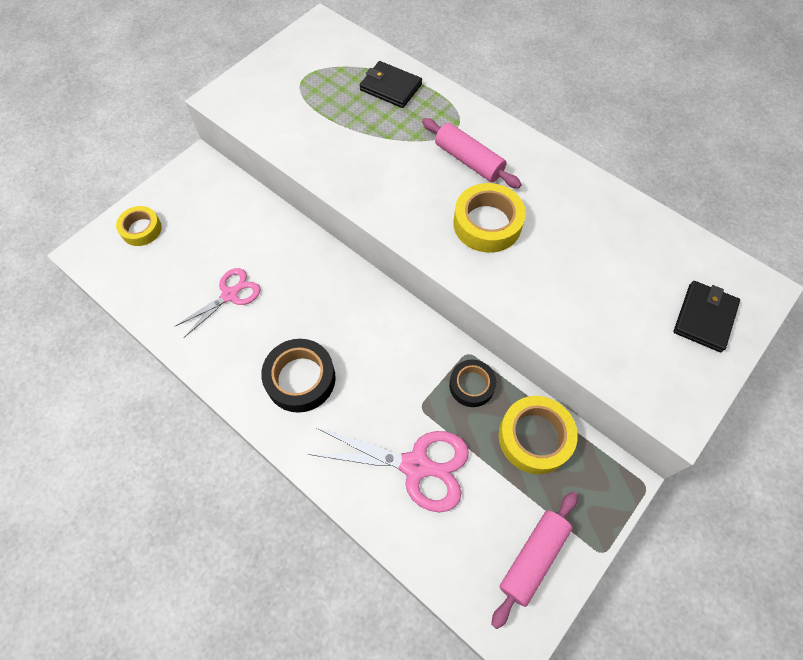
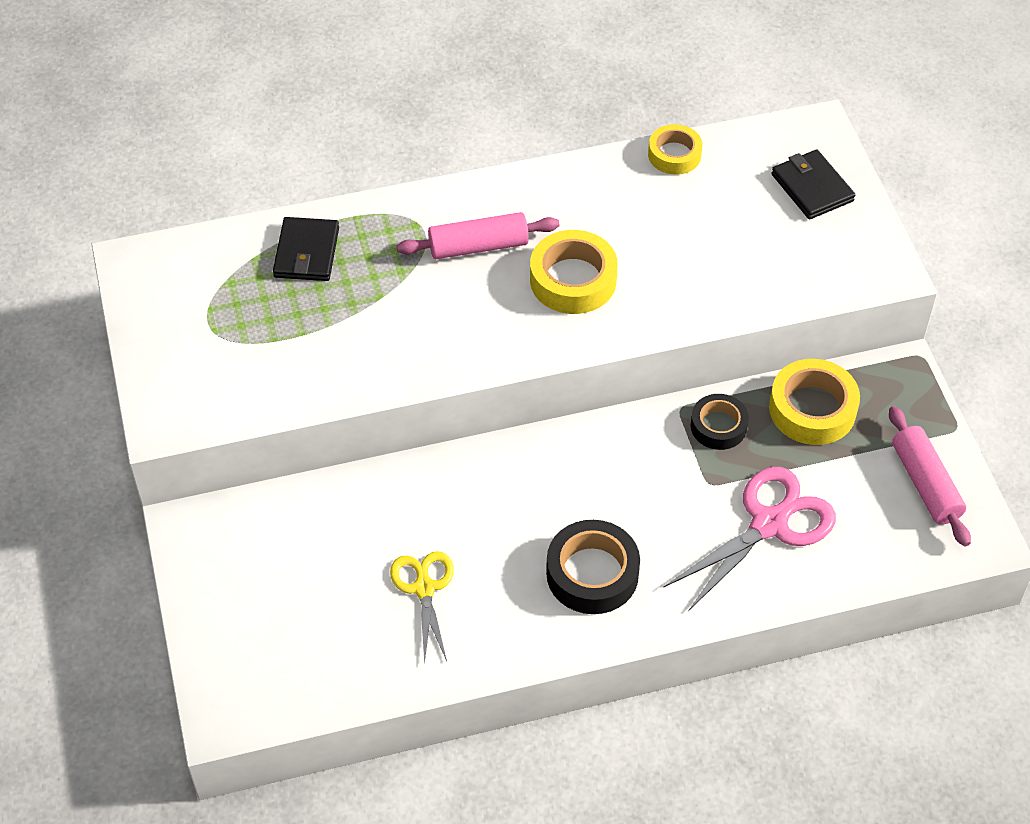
camera: 55 degrees left, 10 degrees down
(141, 229) = (241, 638): yellow tape -> yellow tape (674, 155)
(230, 295) = (424, 588): pink scissors -> yellow scissors
(390, 87) = (306, 252): black wallet -> black wallet turned 60 degrees counterclockwise

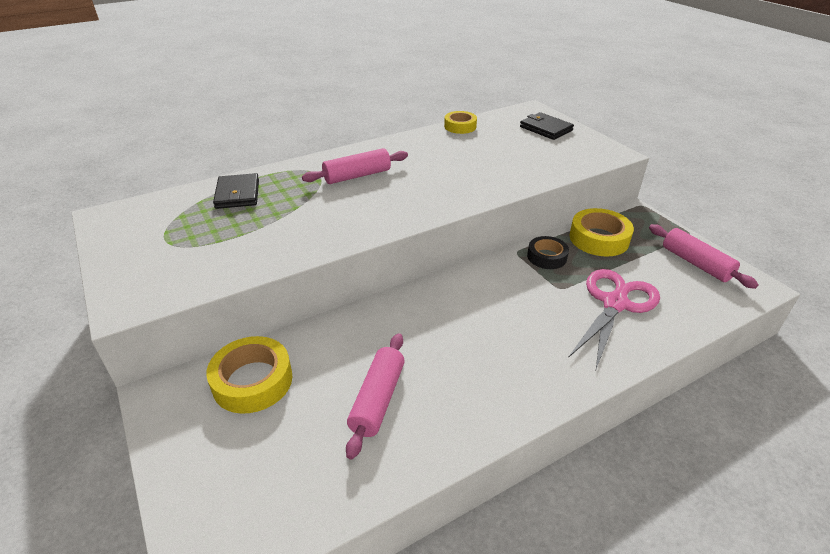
camera: 15 degrees left, 15 degrees down
(424, 588) = (378, 399): yellow scissors -> pink rolling pin
(573, 280) = (426, 182): yellow tape -> yellow tape (252, 381)
(592, 573) = (508, 360): black tape -> none

